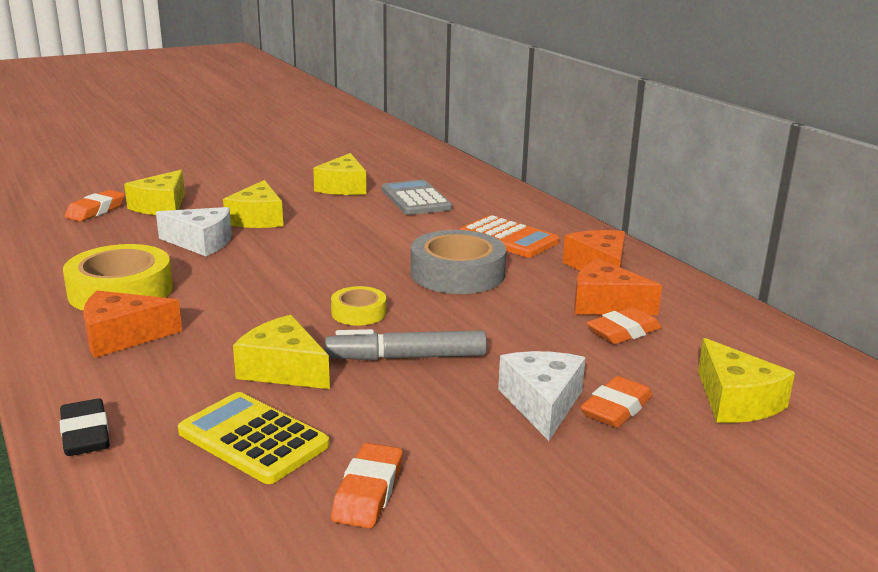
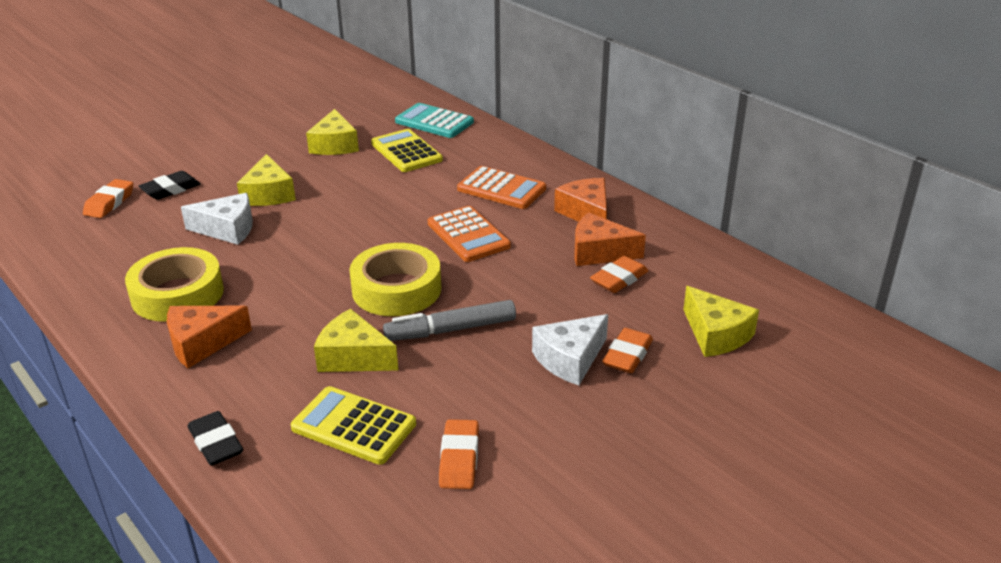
camera: 10 degrees left, 10 degrees up
(161, 206) = (171, 190): yellow cheese -> black eraser
(358, 312) = (396, 289): yellow tape -> yellow tape, size x1.89
(416, 199) = (406, 152): grey calculator -> yellow calculator
(454, 179) = (434, 122): none -> turquoise calculator
(457, 273) = (468, 235): grey tape -> orange calculator
(542, 404) = (570, 359): white cheese -> white cheese turned 120 degrees counterclockwise

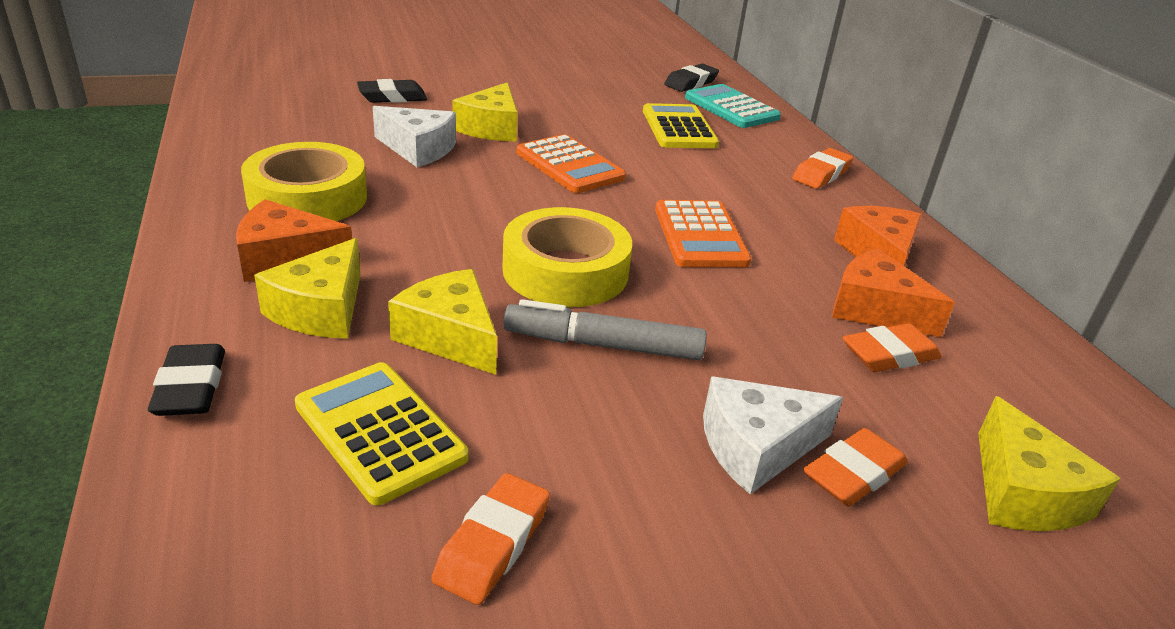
camera: 20 degrees right, 0 degrees up
(109, 203) = (321, 93): orange eraser -> orange eraser (821, 174)
(334, 145) = (600, 101): yellow cheese -> yellow cheese (321, 310)
(392, 107) = (690, 83): none -> black eraser
(501, 189) = (774, 196): orange calculator -> orange calculator (569, 165)

